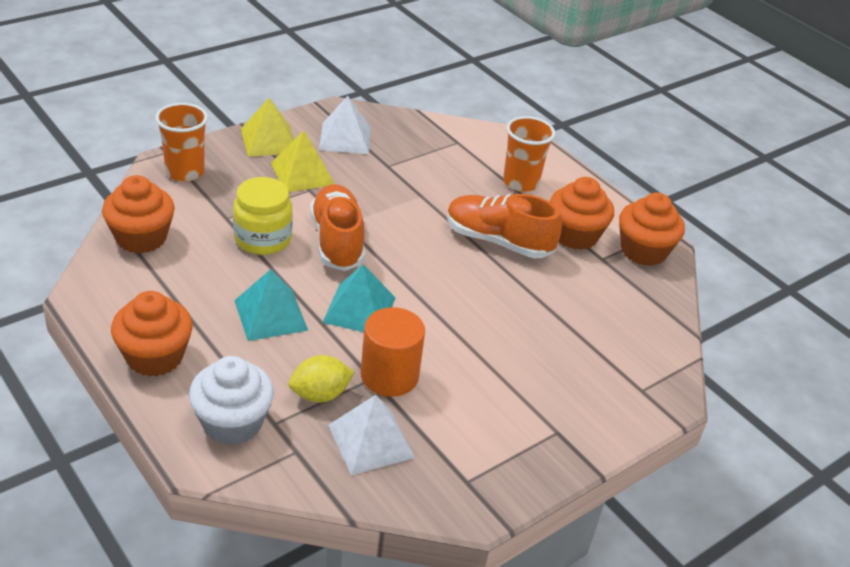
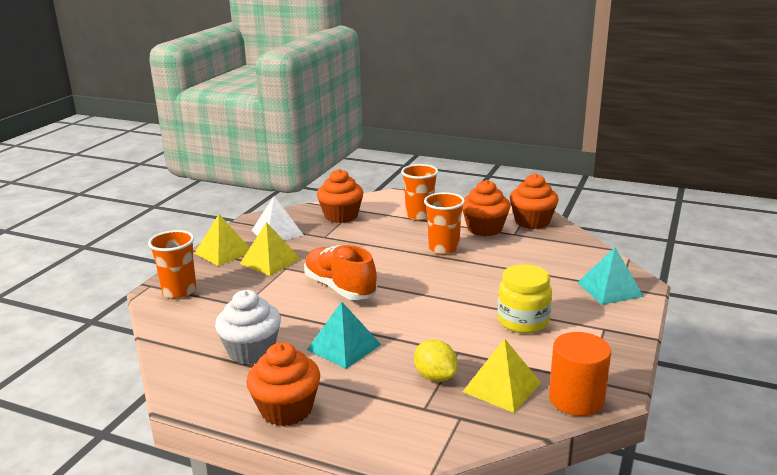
camera: 25 degrees left, 15 degrees down
(141, 238) = (189, 342): orange cupcake -> orange cupcake (341, 216)
(232, 423) = (394, 422): white cupcake -> white cupcake (251, 350)
(263, 239) = (285, 307): yellow jar -> yellow jar (523, 321)
(320, 394) = (435, 377): yellow lemon -> yellow lemon turned 75 degrees counterclockwise
(359, 309) = (401, 318): turquoise pyramid -> turquoise pyramid (609, 289)
(371, 441) = (501, 387): white pyramid -> yellow pyramid
(389, 376) = (467, 345): orange cylinder -> orange cylinder (576, 399)
(498, 241) = (443, 248): orange shoe -> orange cup

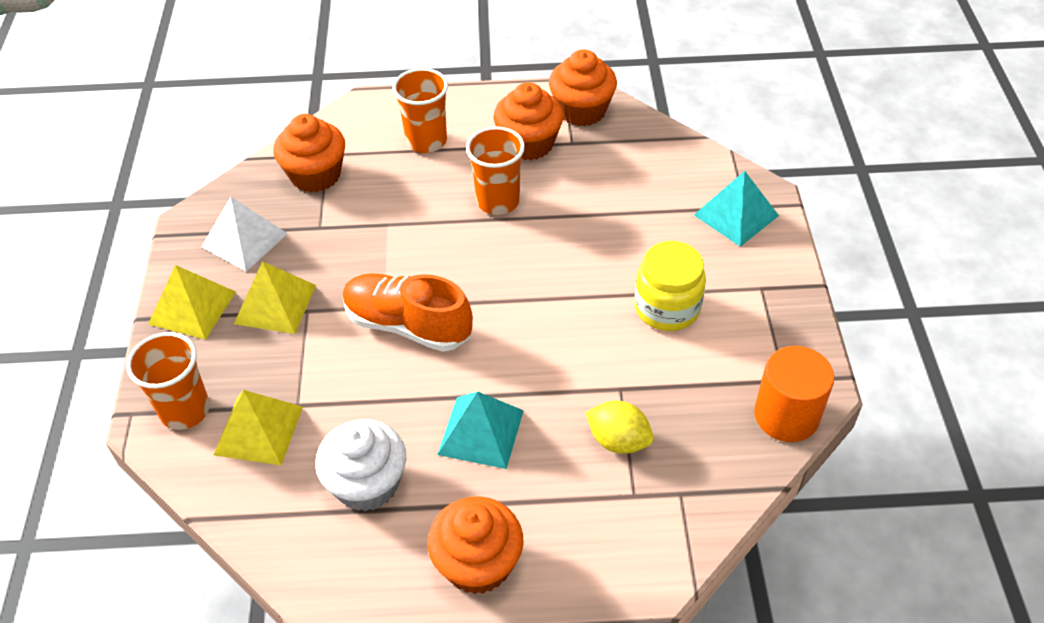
camera: 25 degrees left, 25 degrees up
(501, 387) = (700, 428): yellow pyramid -> yellow pyramid (258, 430)

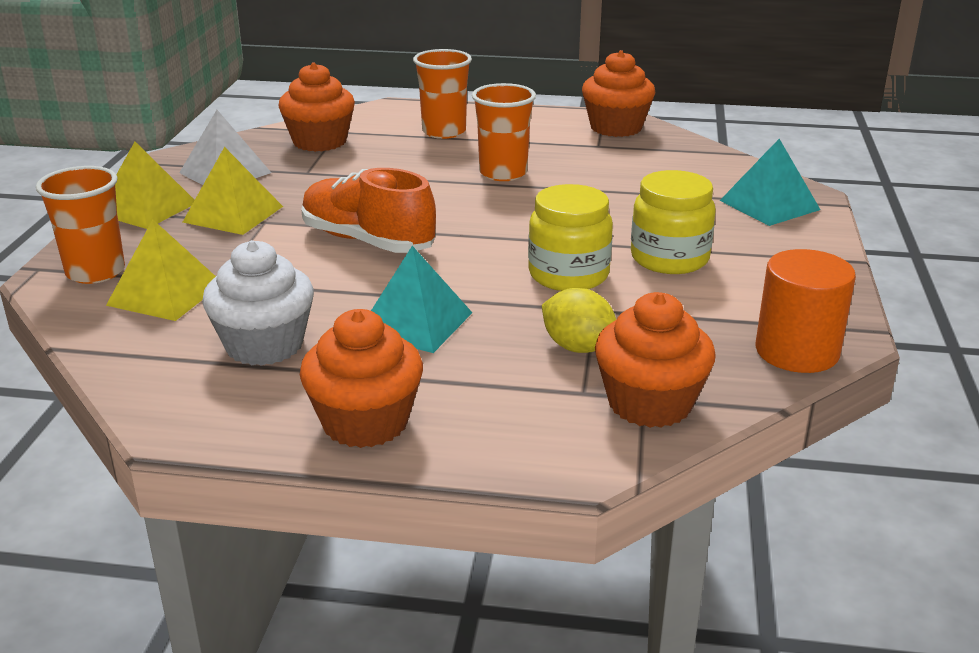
camera: 10 degrees right, 20 degrees down
(529, 144) = (551, 142): orange cupcake -> orange cupcake (650, 403)
(589, 345) = (568, 275): none -> yellow jar

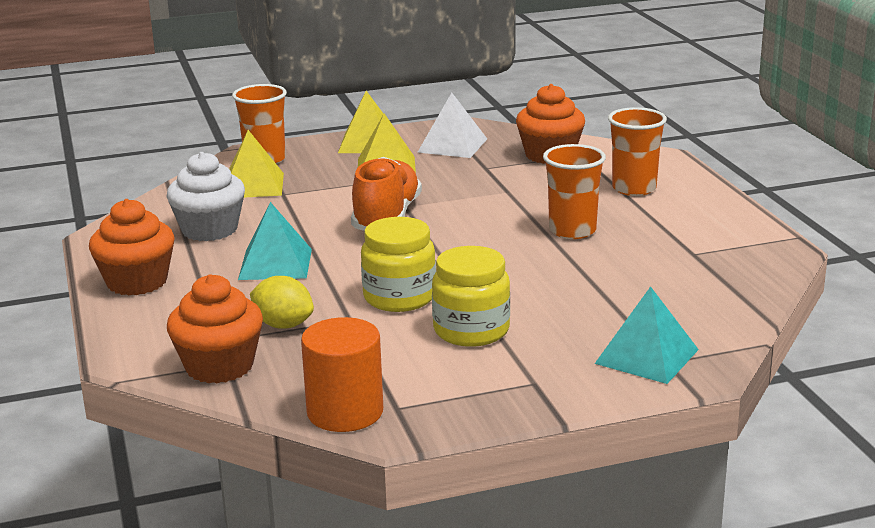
camera: 65 degrees right, 5 degrees down
(578, 347) = (283, 325): yellow lemon -> yellow lemon turned 75 degrees counterclockwise
(616, 127) = (752, 251): orange cupcake -> none

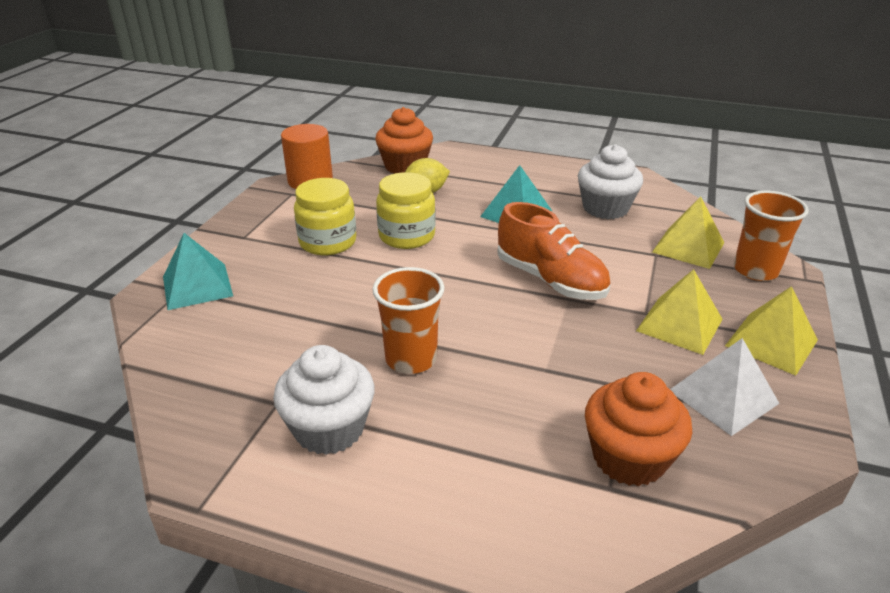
camera: 125 degrees right, 10 degrees up
(137, 282) = (543, 170): orange cupcake -> none
(634, 188) = (458, 464): orange cup -> none
(679, 229) = (329, 429): none -> white cupcake

